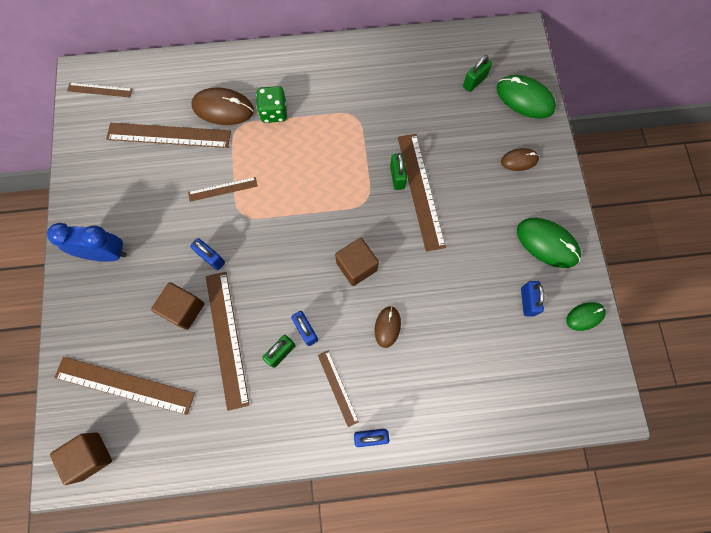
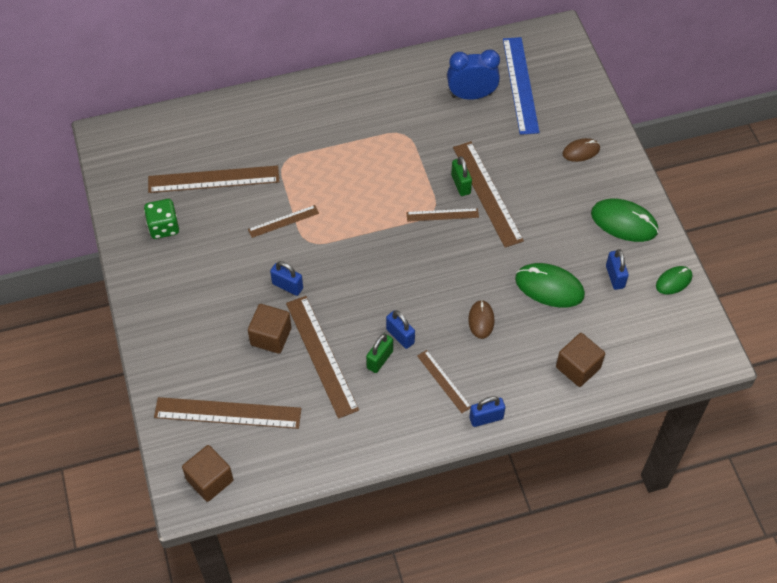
camera: 10 degrees left, 15 degrees down
(100, 90) = (128, 147): brown ruler -> brown ruler (442, 215)
(106, 254) = (176, 298): blue clock -> blue clock (471, 95)
(223, 108) = (264, 146): brown mouse -> none
(274, 112) = (319, 142): green dice -> green dice (163, 227)
(356, 266) = (438, 271): brown cube -> brown cube (578, 367)
(474, 82) = (520, 85): green padlock -> blue ruler
(525, 98) = (575, 93): green mouse -> green mouse (549, 287)

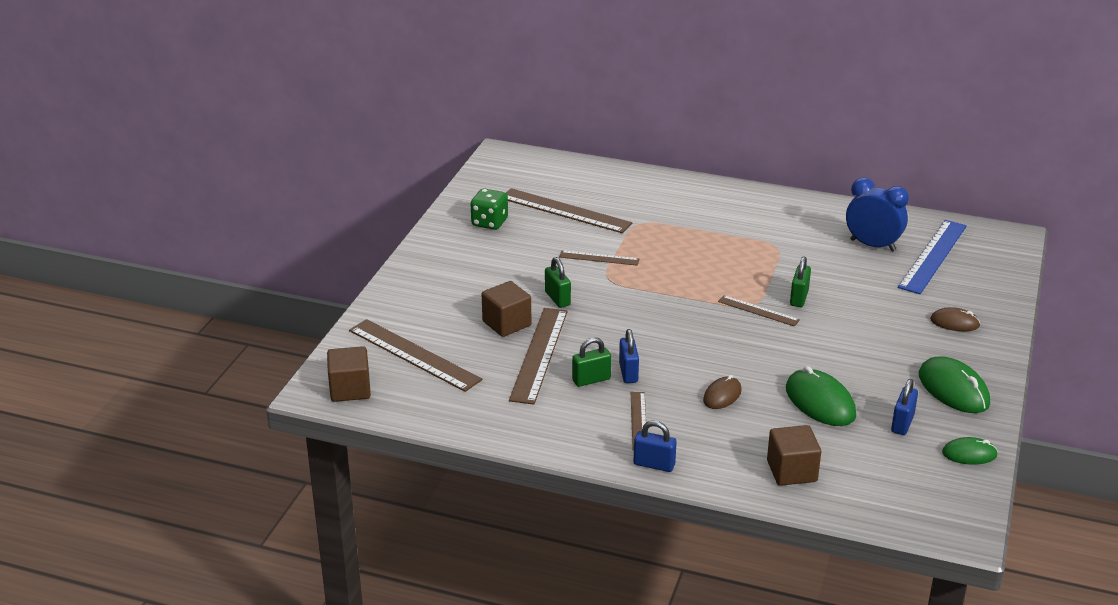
camera: 35 degrees right, 25 degrees down
(287, 286) = (557, 299): blue padlock -> green padlock
(487, 193) = (821, 314): brown ruler -> none

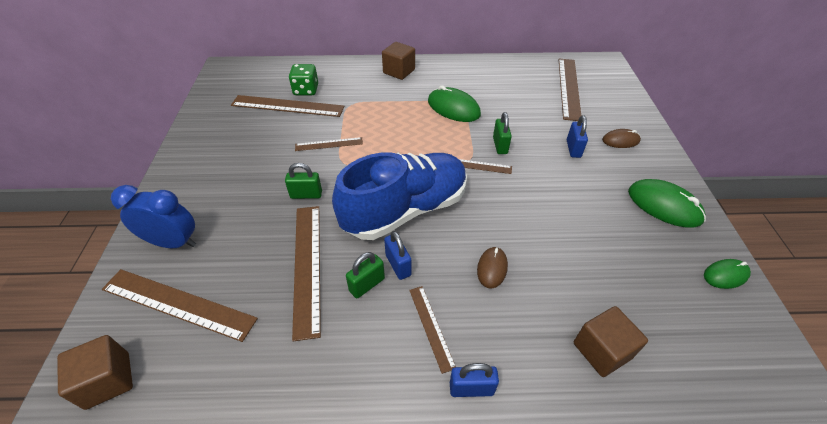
camera: 20 degrees left, 15 degrees up
(489, 222) = (227, 130): green dice -> green dice (306, 90)
(506, 324) = (266, 236): brown cube -> brown cube (399, 71)
(557, 299) = (306, 195): green padlock -> green padlock turned 45 degrees counterclockwise
(657, 332) = (405, 210): none -> blue shoe
(820, 402) = (575, 251): green mouse -> green mouse (453, 108)
(872, 245) = (524, 88): blue clock -> blue clock (173, 242)
(902, 423) = (653, 256): blue padlock -> blue padlock (573, 149)
(933, 256) = (569, 88): blue ruler -> brown ruler

